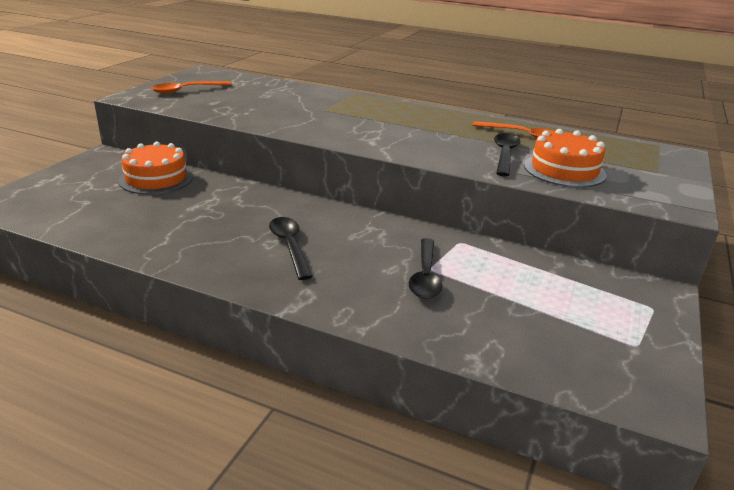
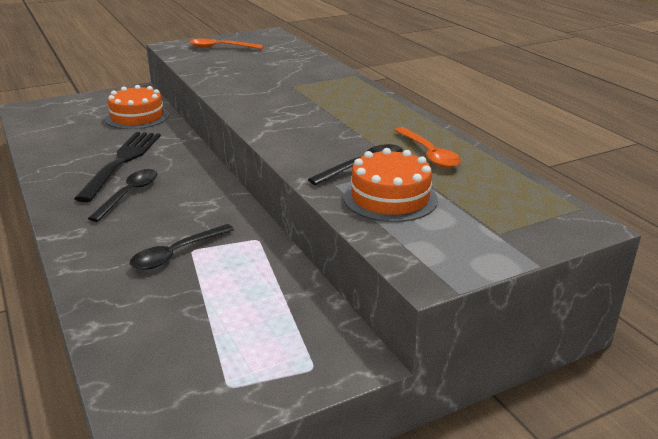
camera: 40 degrees right, 0 degrees up
(225, 222) = (122, 162): none -> black fork

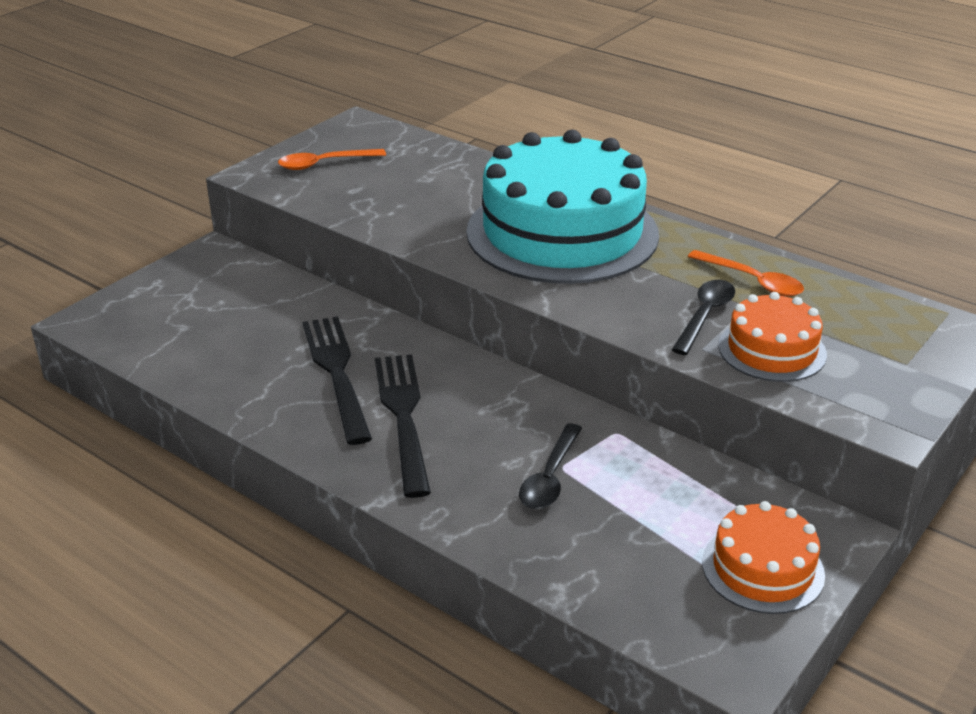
camera: 25 degrees left, 5 degrees up
(129, 194) = (403, 416): black spoon -> black fork
(137, 117) = (270, 296): orange cake -> orange cake (763, 568)
(322, 103) = (562, 233): none -> turquoise cake

